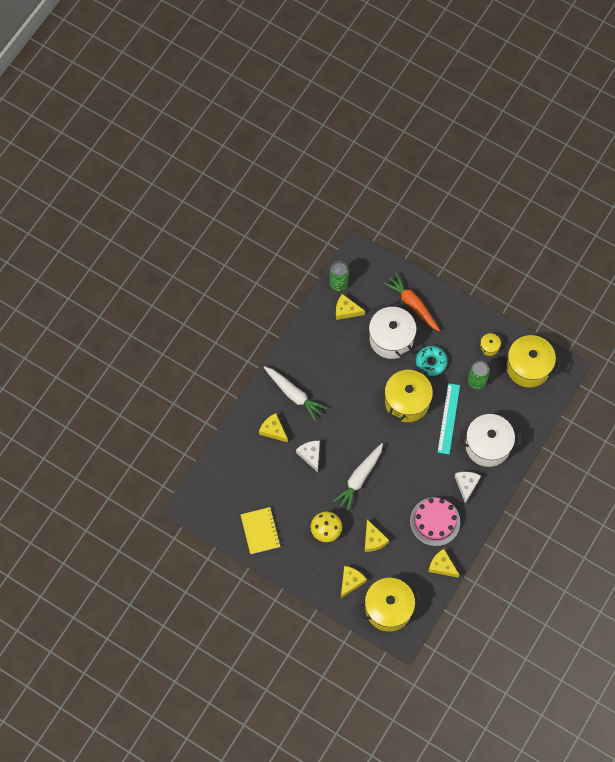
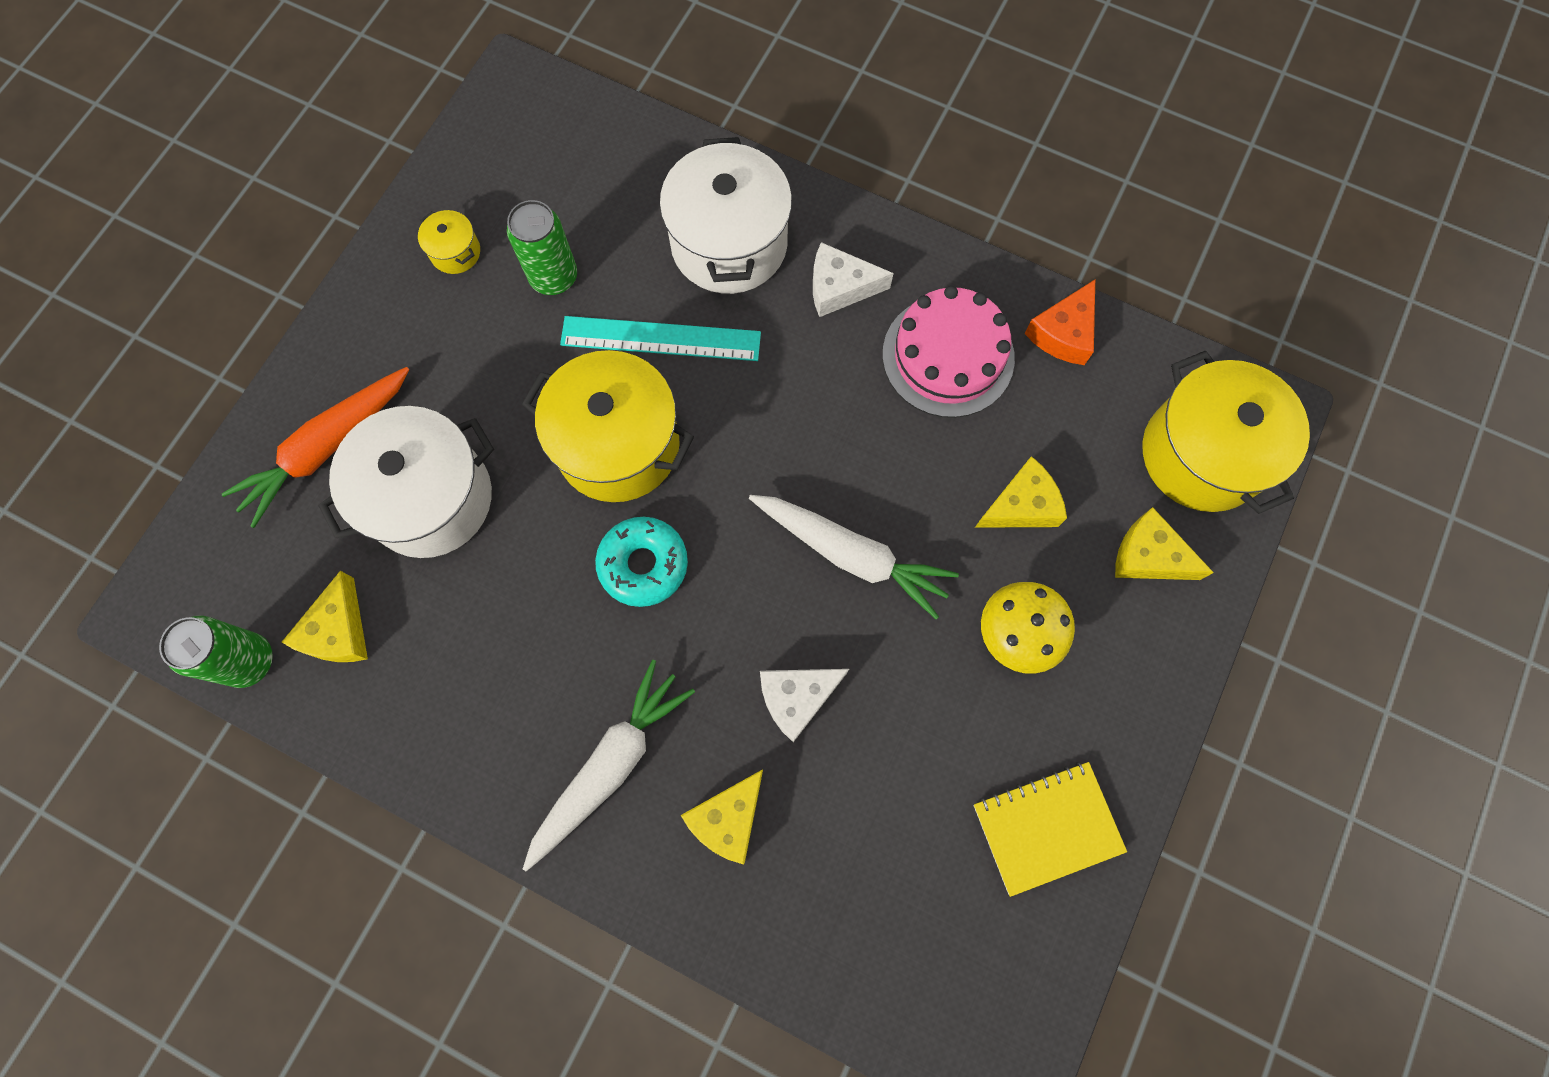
camera: 95 degrees left, 5 degrees up
(431, 362) = (500, 391): turquoise donut -> turquoise donut (643, 564)
(442, 566) = (1063, 333): yellow cheese -> orange cheese
(528, 367) = (511, 162): yellow pot -> none

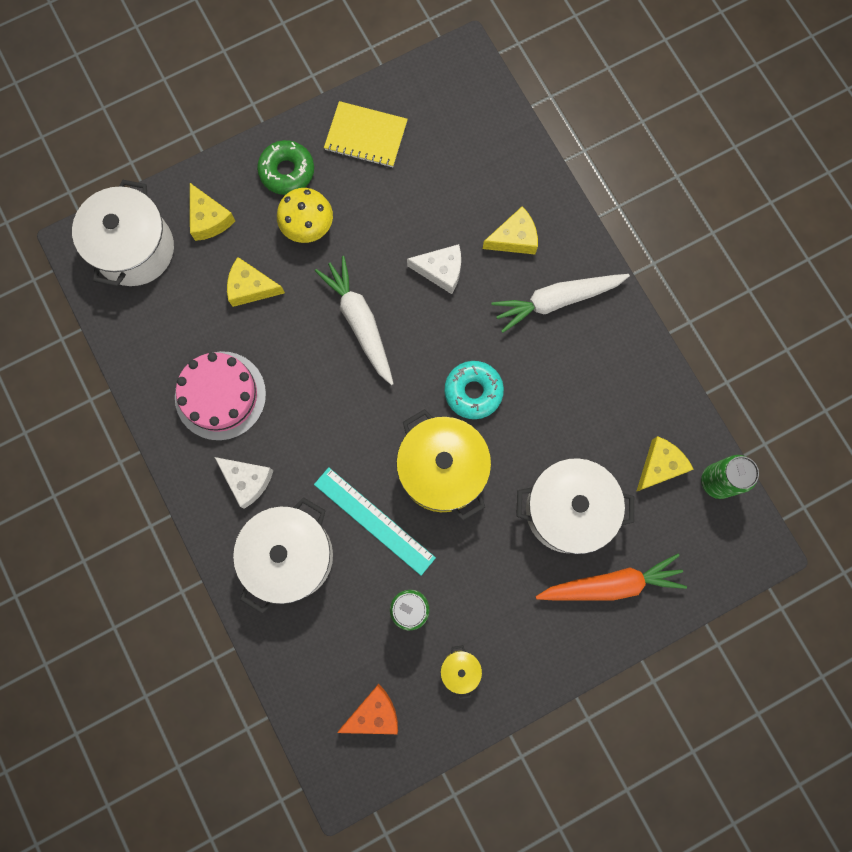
camera: 145 degrees left, 5 degrees up
(1063, 333) = (146, 364): orange cheese -> orange cheese (374, 713)
(1108, 693) = (287, 171): none -> green donut
(1202, 454) = (135, 249): yellow pot -> white pot

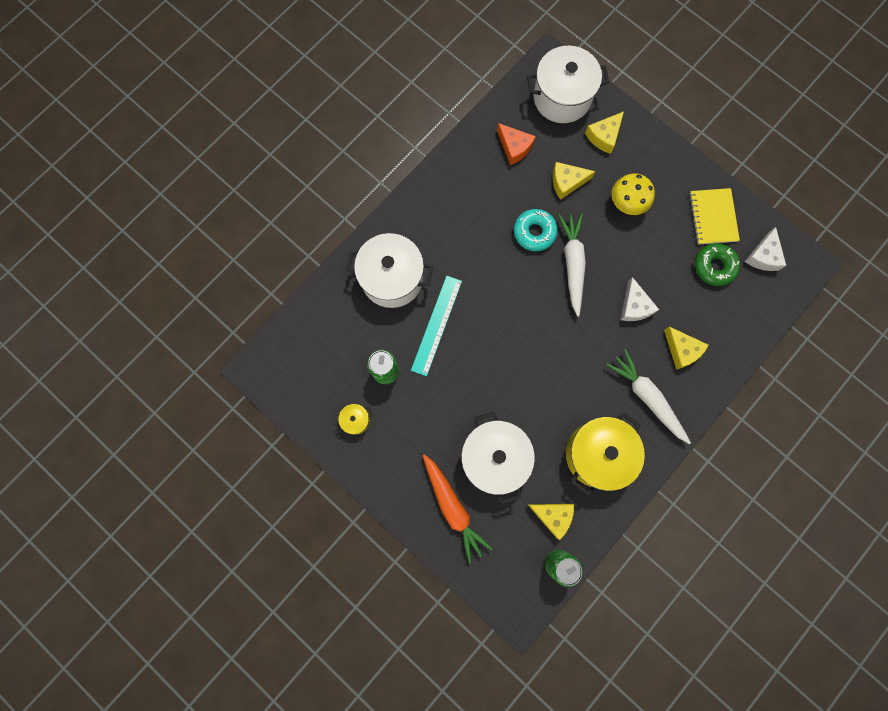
camera: 70 degrees right, 0 degrees up
(220, 395) = (483, 192): pink cake -> none
(247, 480) = (432, 231): white cheese -> white cheese (763, 256)
(251, 287) = (567, 182): yellow cheese -> yellow cheese turned 90 degrees counterclockwise
(287, 171) = (661, 174): green donut -> green donut (714, 266)
(360, 322) = (572, 264): white carrot -> white carrot turned 45 degrees counterclockwise
(374, 713) = (307, 372): orange cheese -> orange cheese (514, 147)
(442, 470) = (489, 359): yellow pot -> yellow pot (597, 454)
(473, 392) = (554, 361): turquoise donut -> turquoise donut (534, 232)

